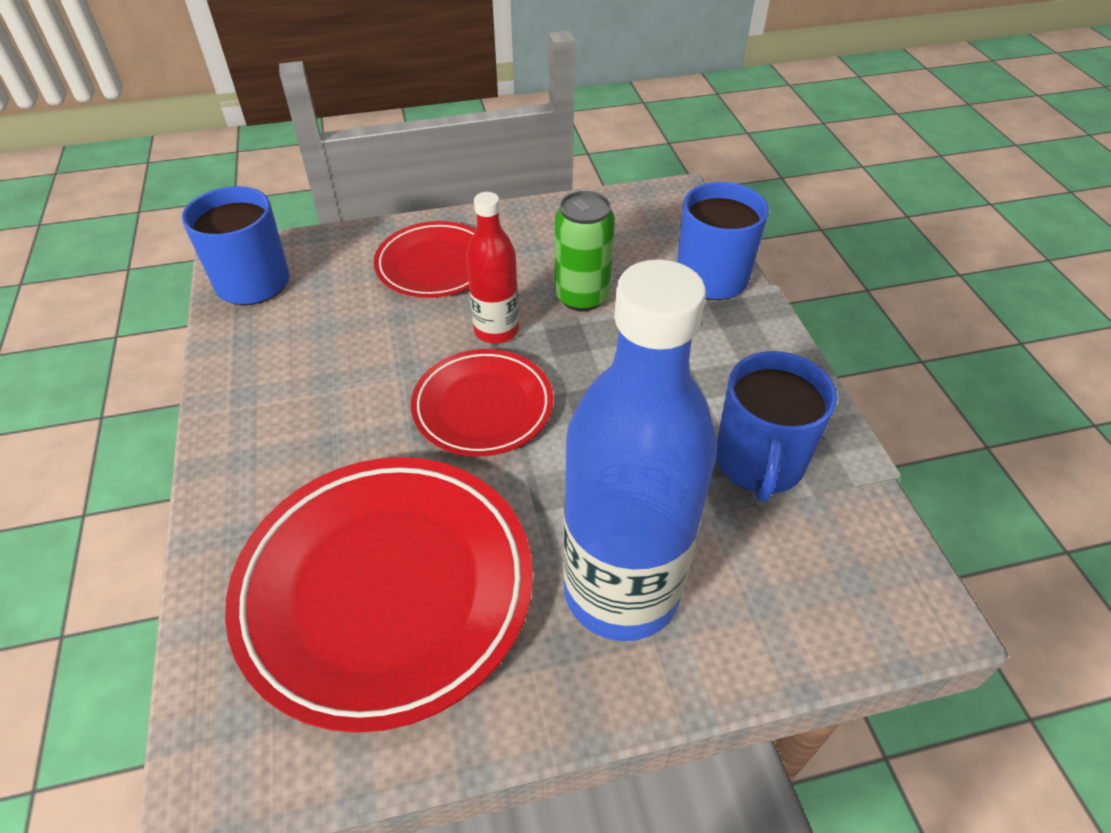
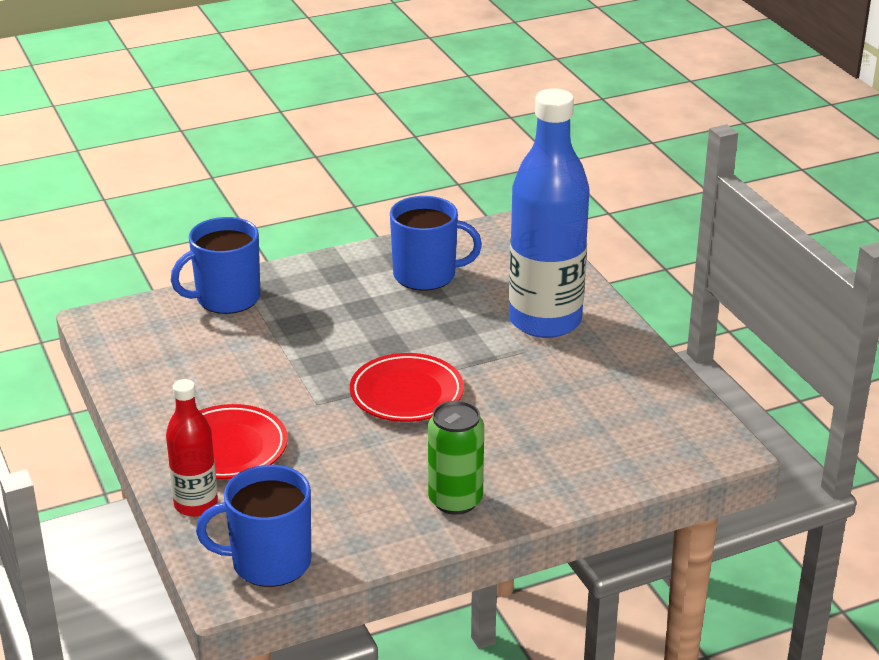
camera: 100 degrees left, 15 degrees down
(386, 589) = (580, 409): red plate -> none
(496, 331) = (316, 399): red bottle -> red bottle (196, 505)
(582, 297) = (263, 360): green can -> green can (455, 500)

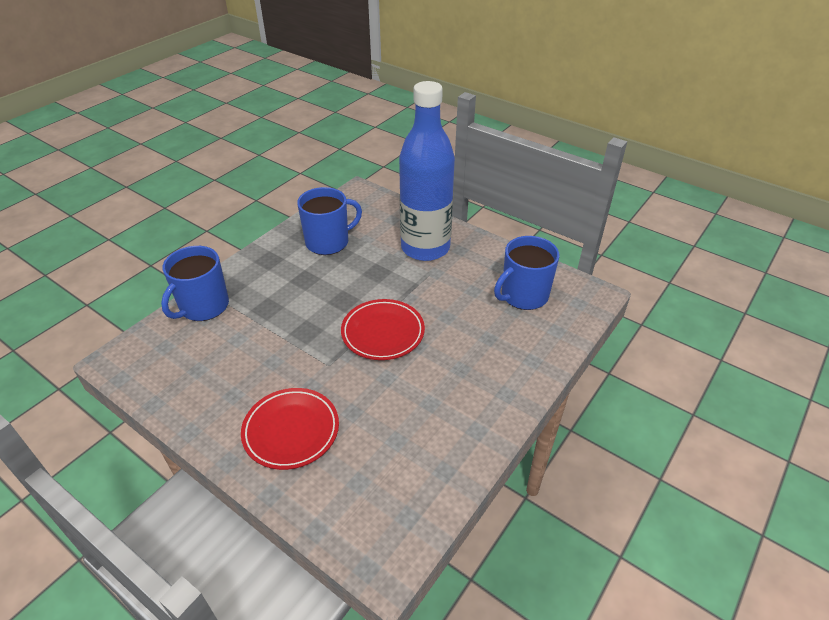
camera: 30 degrees left, 10 degrees up
(196, 505) = (302, 494): red bottle -> none
(269, 562) = (396, 521): blue mug -> blue mug (523, 295)
(455, 500) = (479, 403): green can -> none

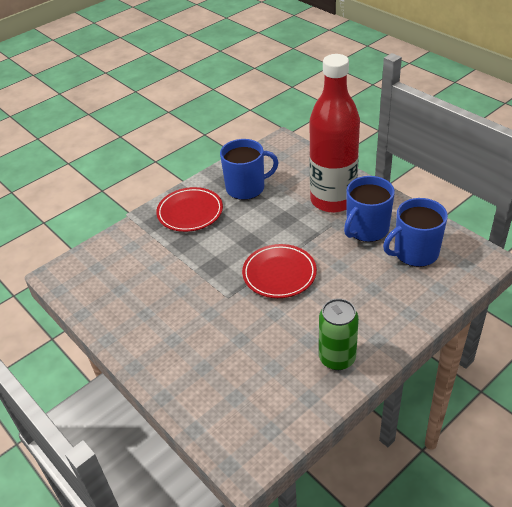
camera: 15 degrees right, 0 degrees up
(203, 306) = (132, 236): blue mug -> blue mug (366, 229)
(291, 431) = (187, 348): red plate -> red plate (190, 212)
(425, 248) = (333, 200): blue bottle -> red bottle
(466, 420) = (337, 358): none -> green can

